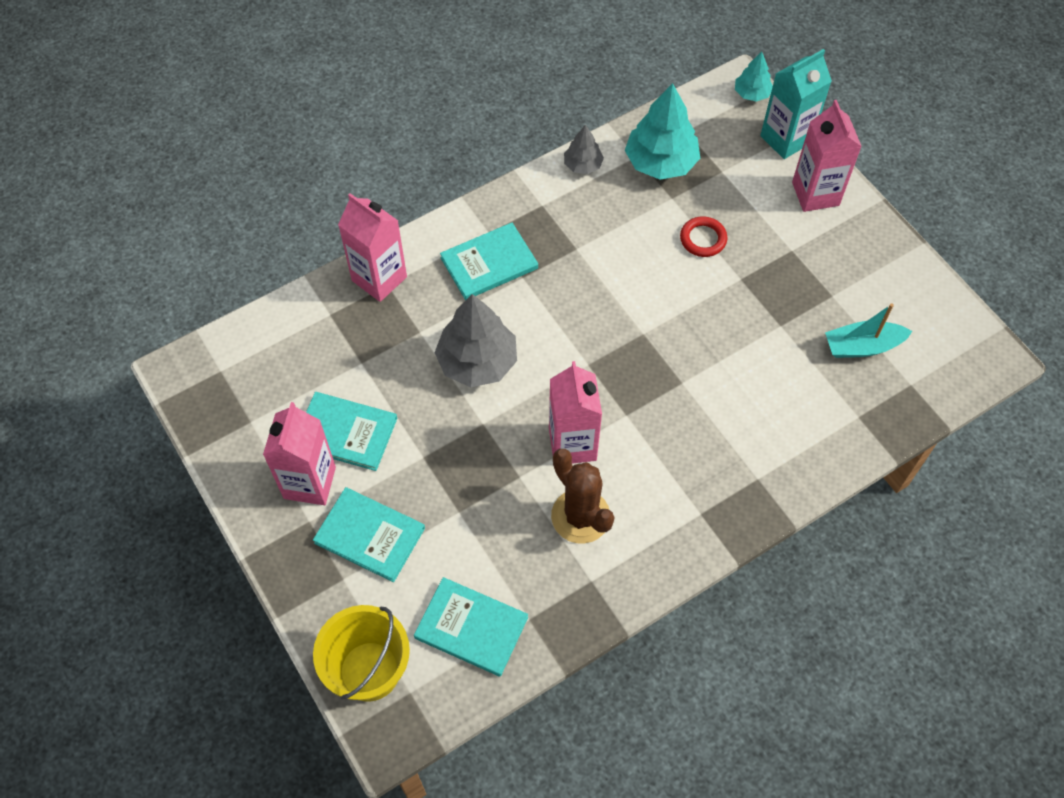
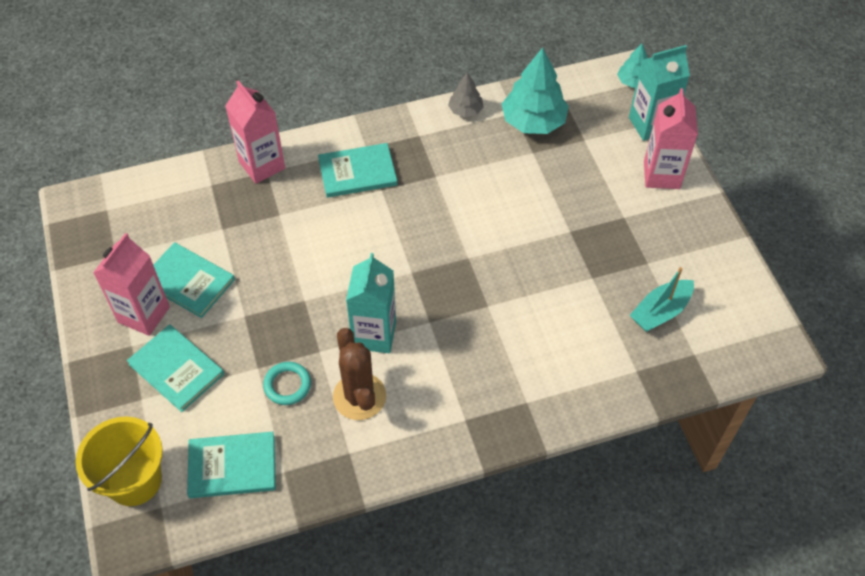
camera: 15 degrees right, 5 degrees down
(471, 628) = (232, 466): turquoise book -> turquoise book turned 45 degrees counterclockwise
(477, 361) = (318, 249): grey tree -> none
(498, 523) = (287, 385): none -> turquoise ring
(572, 444) = (374, 335): pink carton -> turquoise carton
(703, 239) = (548, 191): red ring -> none
(862, 346) = (660, 312): turquoise boat -> turquoise boat turned 45 degrees counterclockwise

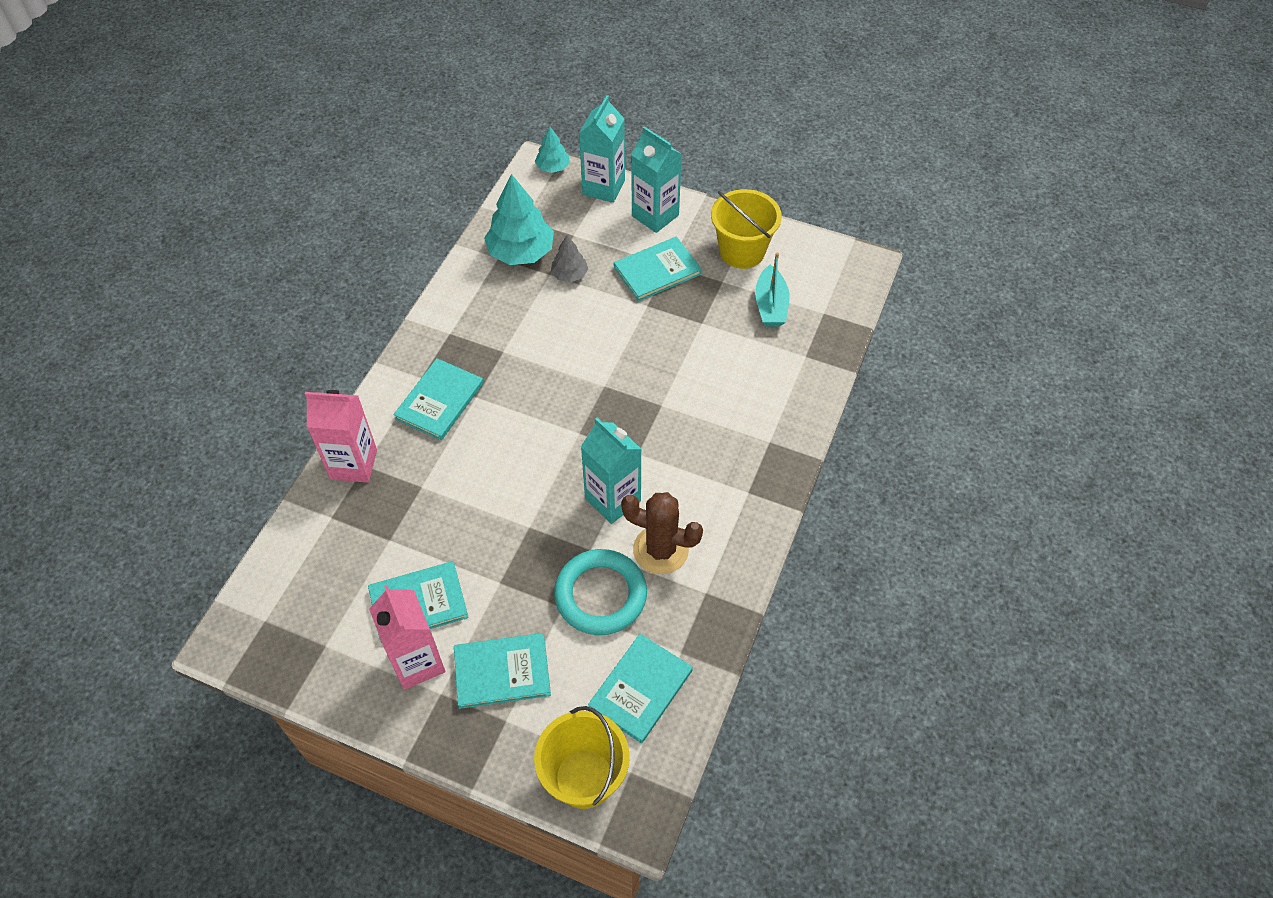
camera: 50 degrees left, 0 degrees up
(287, 385) = (600, 595): turquoise ring -> turquoise ring, size x1.80
(465, 110) = (460, 286): grey tree -> grey tree (569, 274)
(610, 214) = (657, 271): none -> turquoise book
(661, 175) = (655, 215): pink carton -> turquoise carton
(692, 255) = (742, 251): none -> yellow bucket

